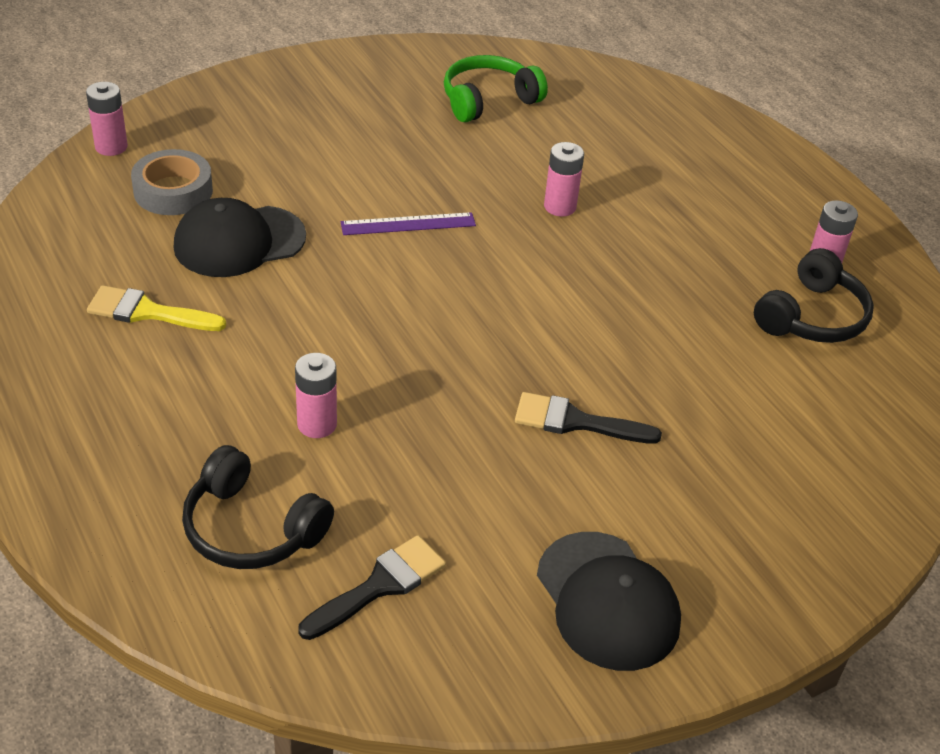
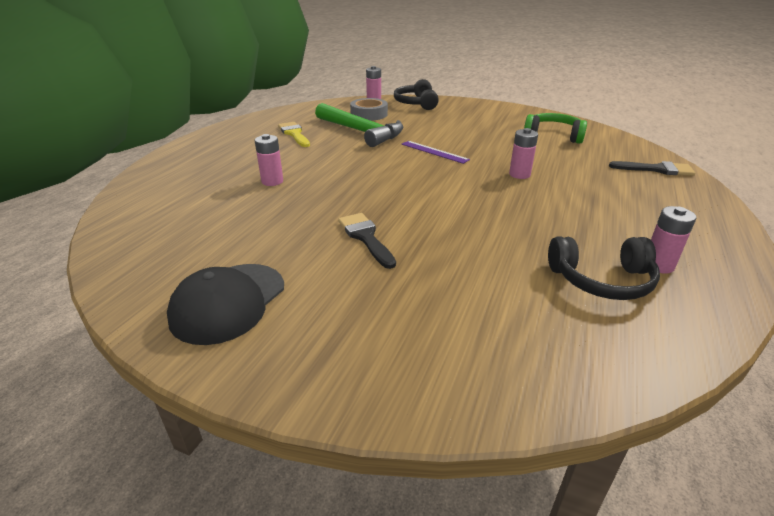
camera: 55 degrees right, 10 degrees down
(239, 242) = (361, 131): black cap -> green hammer
(251, 528) = (189, 193): black headphones -> black headphones (416, 103)
(380, 586) = (178, 232): black brush -> black brush (656, 169)

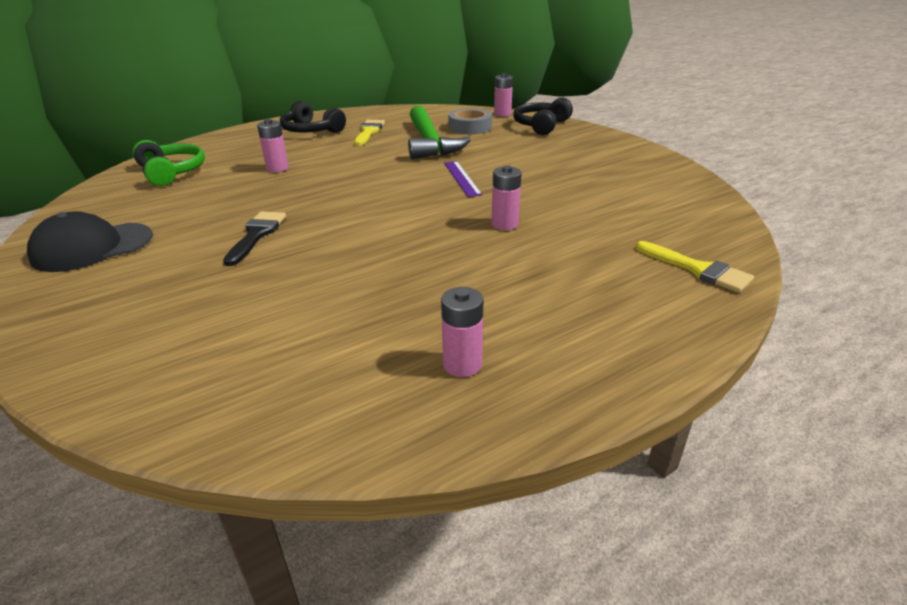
camera: 35 degrees right, 0 degrees up
(553, 136) = (635, 194): green headphones -> green headphones (171, 172)
(601, 280) = (373, 350): black headphones -> black headphones (311, 130)
(656, 169) = (698, 269): black brush -> yellow brush

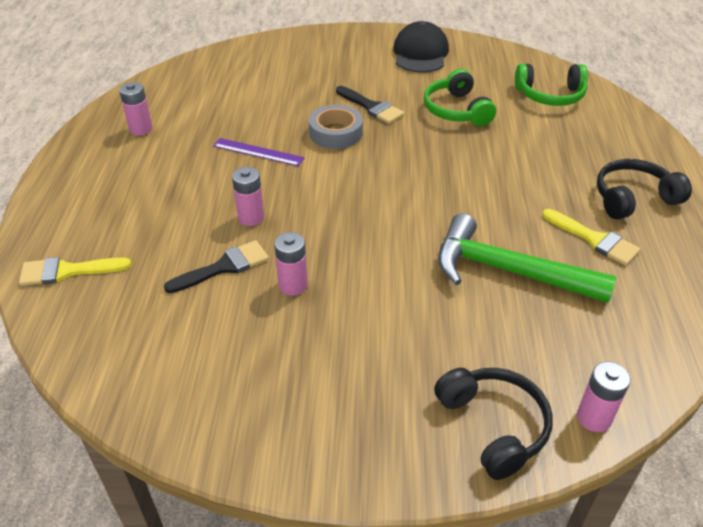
camera: 125 degrees right, 10 degrees up
(230, 198) = (456, 110): none -> green headphones
(277, 168) = (511, 146): pink battery -> pink battery (293, 285)
(461, 178) = (371, 242): purple ruler -> purple ruler (258, 152)
(470, 127) = (546, 339): grey tape -> grey tape (336, 133)
(569, 212) = (224, 267): none -> black brush

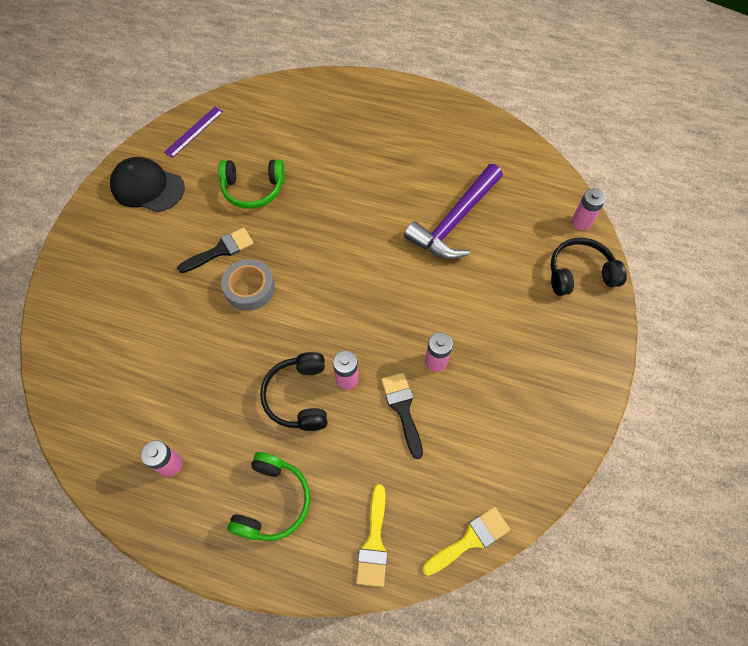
camera: 75 degrees left, 20 degrees up
(258, 152) = (254, 358): purple ruler -> purple ruler (194, 131)
(508, 271) = (455, 221): green hammer -> purple hammer
(550, 95) = (259, 120): green headphones -> green headphones (272, 501)
(594, 239) = (437, 162): yellow brush -> yellow brush (470, 540)
(633, 198) = (403, 123): black headphones -> black headphones (299, 396)

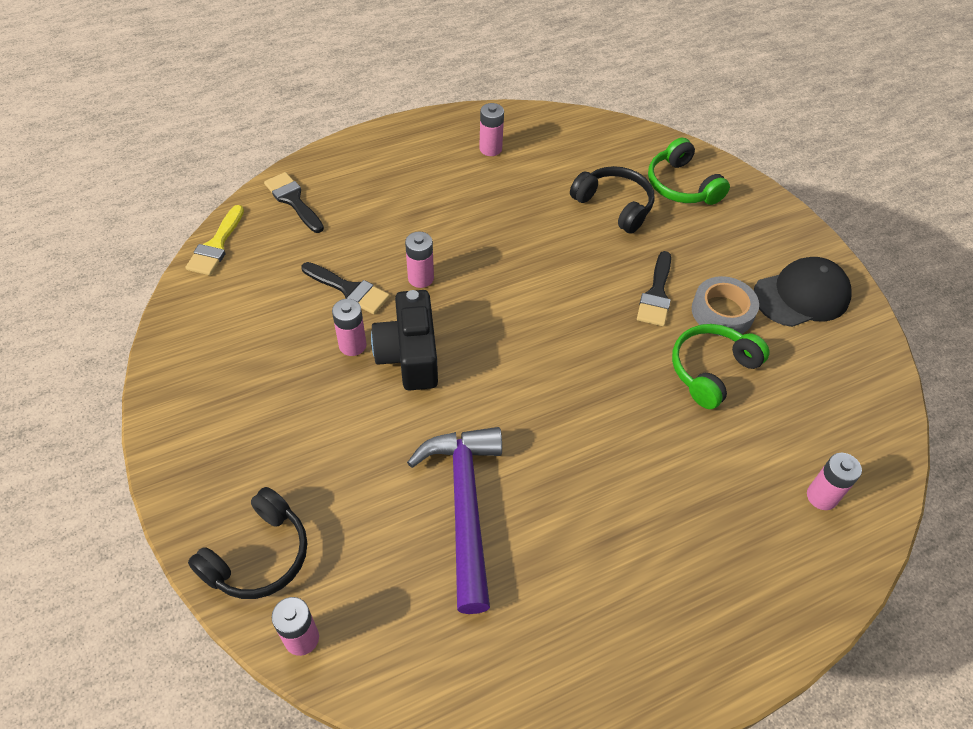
camera: 135 degrees right, 10 degrees down
(194, 131) = (858, 382): purple ruler -> none
(249, 288) = (588, 284): grey tape -> grey tape (722, 312)
(272, 501) = (393, 175): green headphones -> green headphones (682, 185)
(286, 108) = (821, 496): none -> pink battery
(299, 396) = (447, 241): black headphones -> black headphones (614, 206)
(374, 542) = (293, 200): yellow brush -> black brush
(407, 326) = (409, 355): none -> black camera

